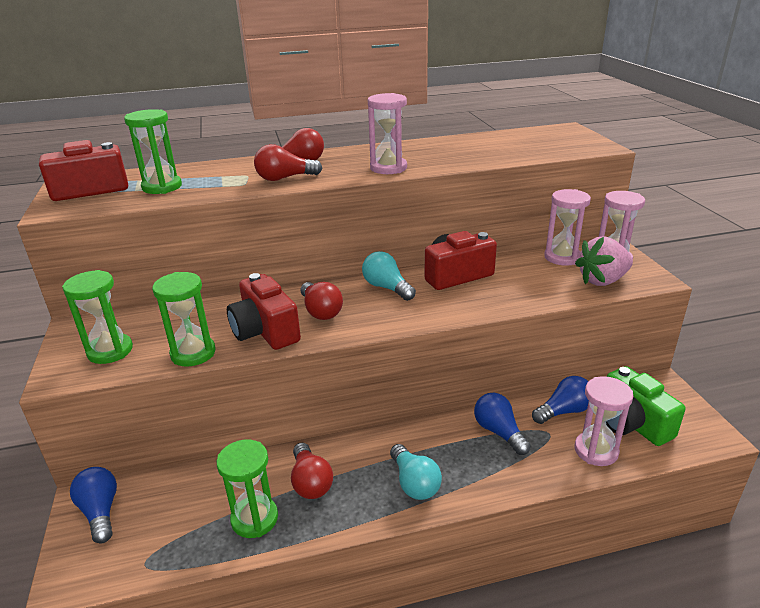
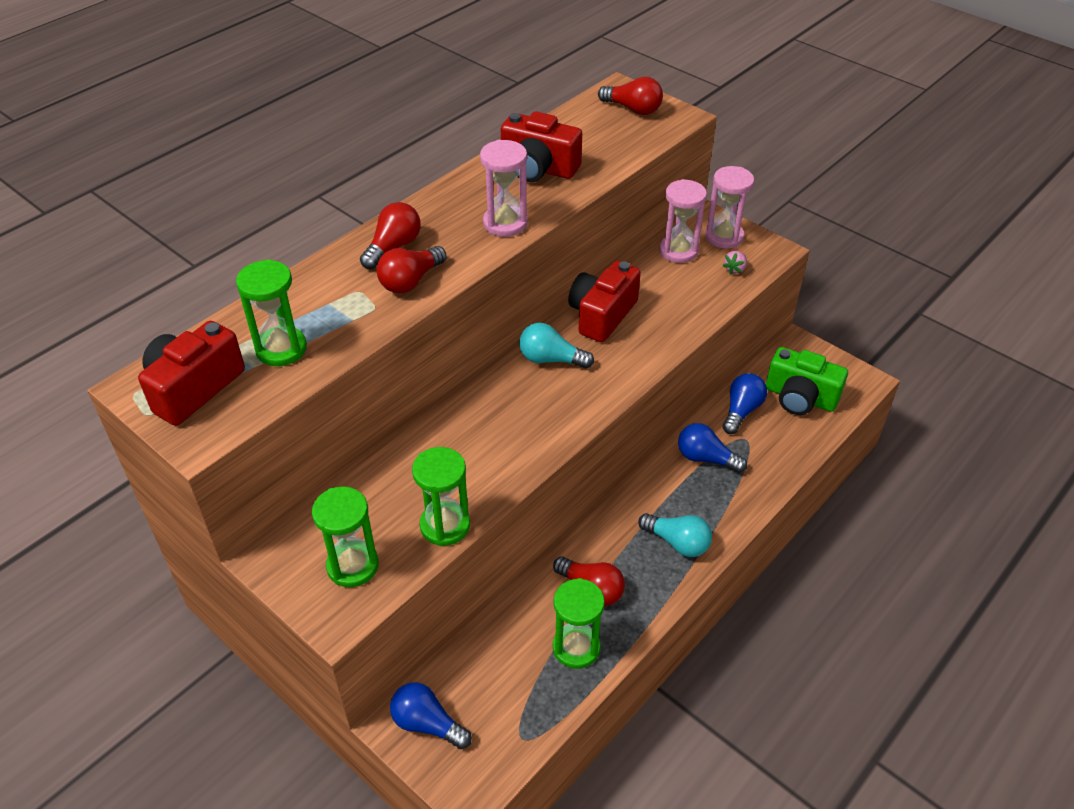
camera: 35 degrees left, 15 degrees up
(265, 331) = (487, 466): red camera -> red camera (538, 168)
(320, 311) = (516, 417): red light bulb -> red light bulb (633, 109)
(596, 450) = (791, 438): pink hourglass -> none
(602, 280) = (734, 269): pink strawberry -> pink strawberry, size x0.46

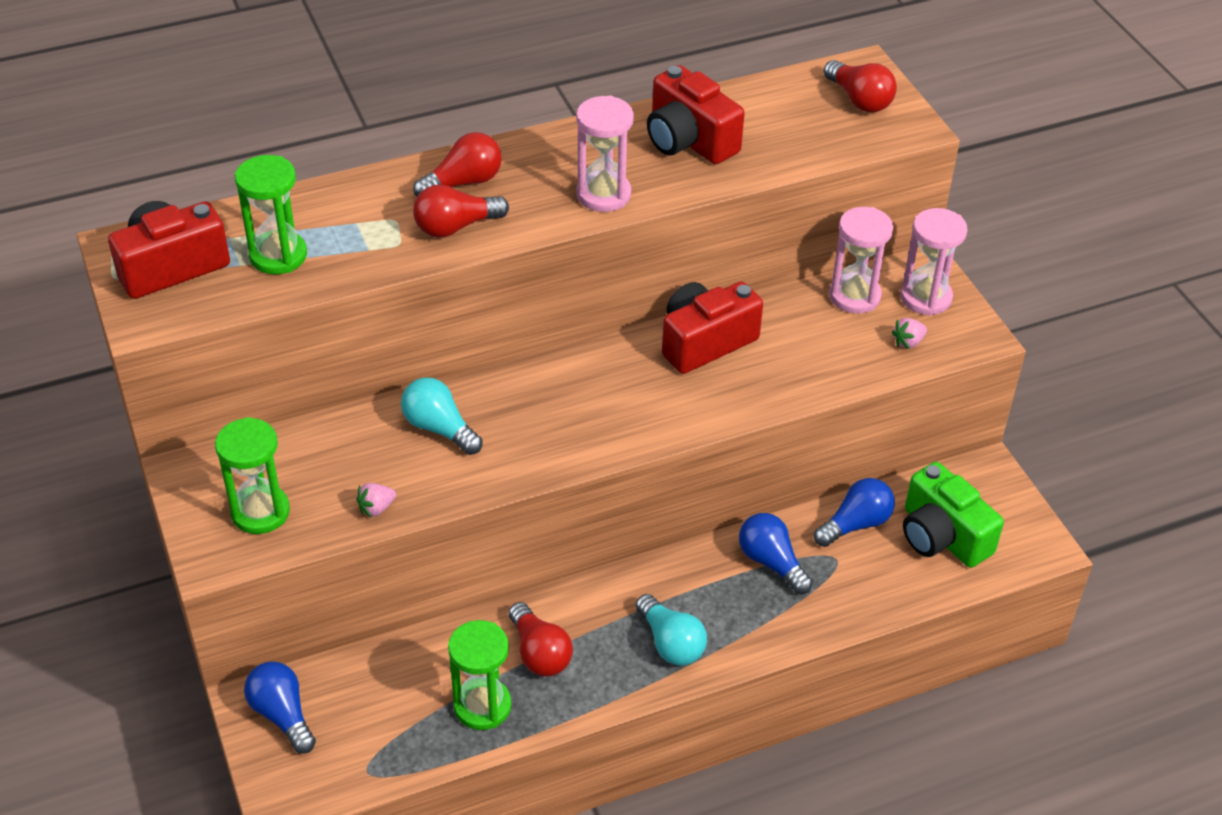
camera: 25 degrees right, 0 degrees up
(445, 525) = (376, 508): green hourglass -> pink strawberry
(551, 359) = (610, 372): turquoise light bulb -> turquoise light bulb (439, 428)

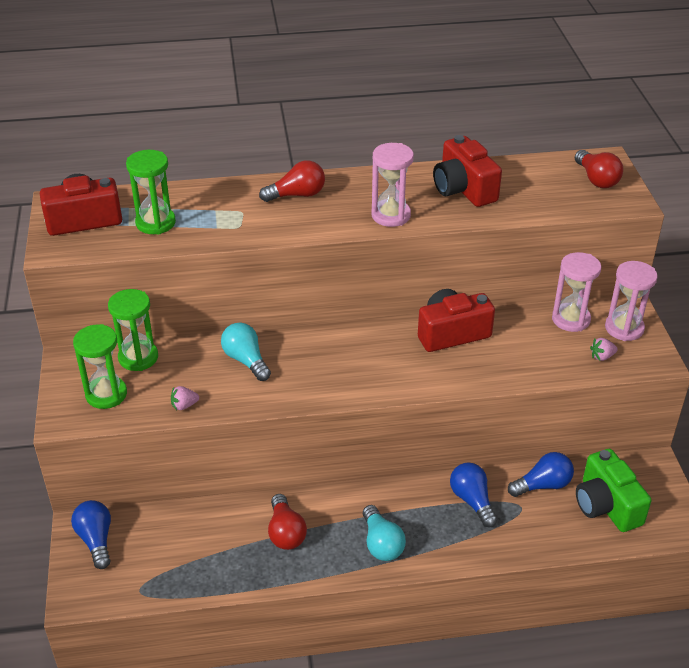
camera: 15 degrees right, 5 degrees down
(456, 227) = (281, 221): red light bulb -> none
(482, 706) = (233, 561): green hourglass -> green hourglass (138, 357)

